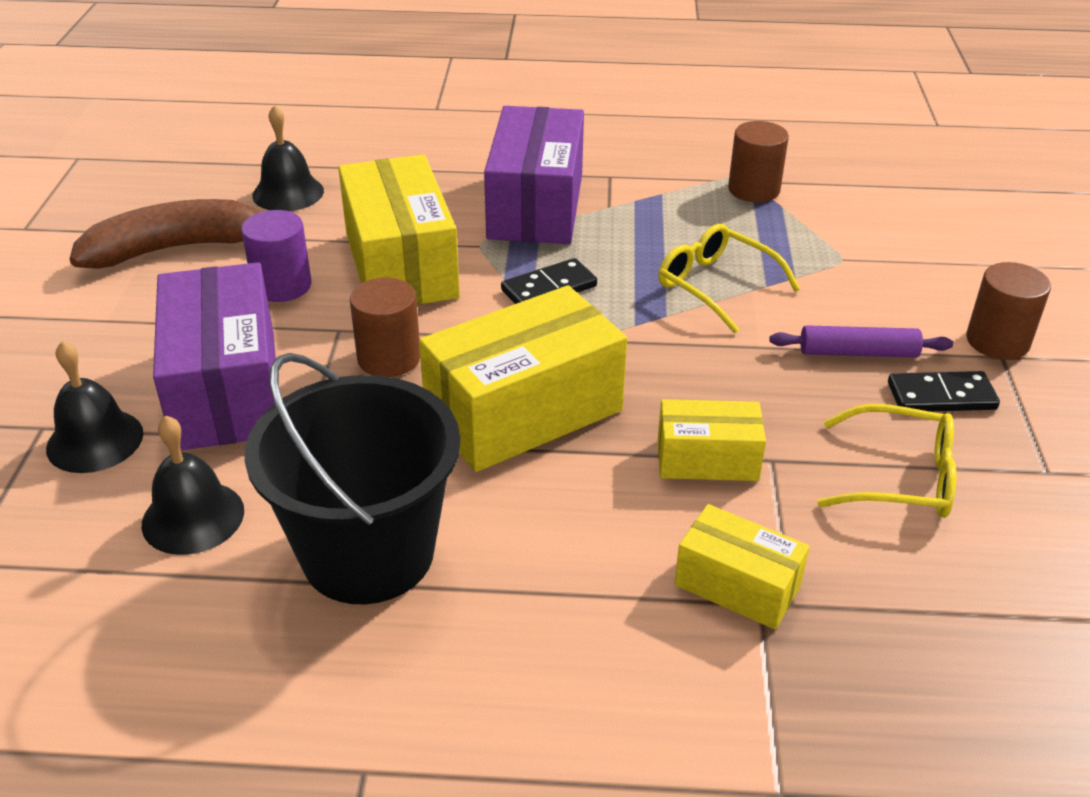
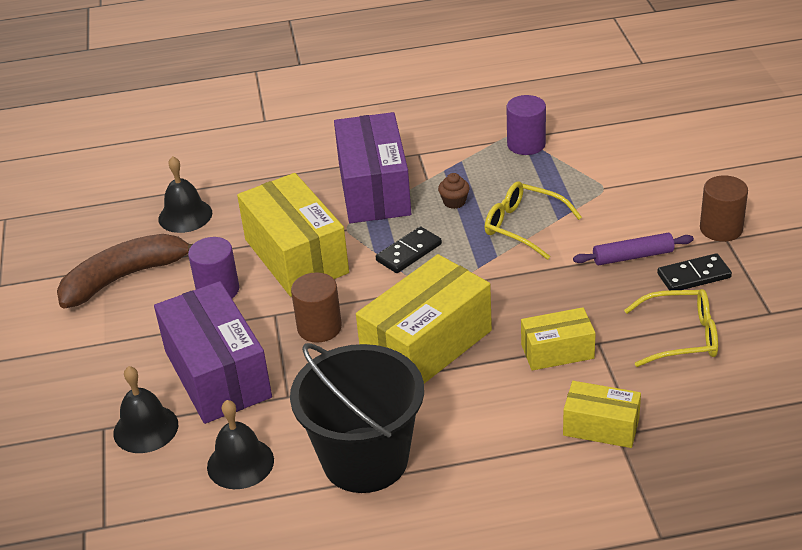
camera: 10 degrees left, 0 degrees up
(634, 239) = (454, 202): none -> brown cupcake
(754, 189) = (526, 144): brown cylinder -> purple cylinder

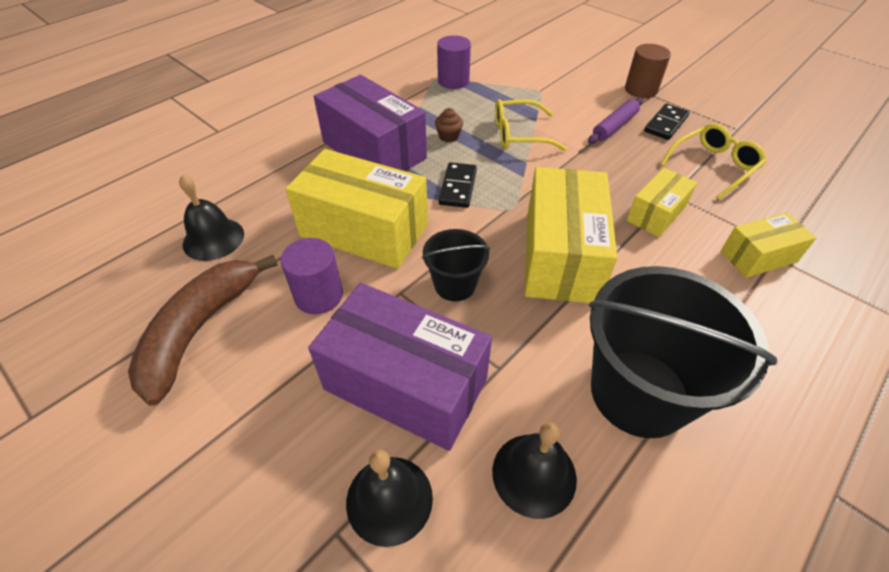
camera: 40 degrees left, 10 degrees up
(319, 327) = (455, 285): brown cylinder -> black bucket

